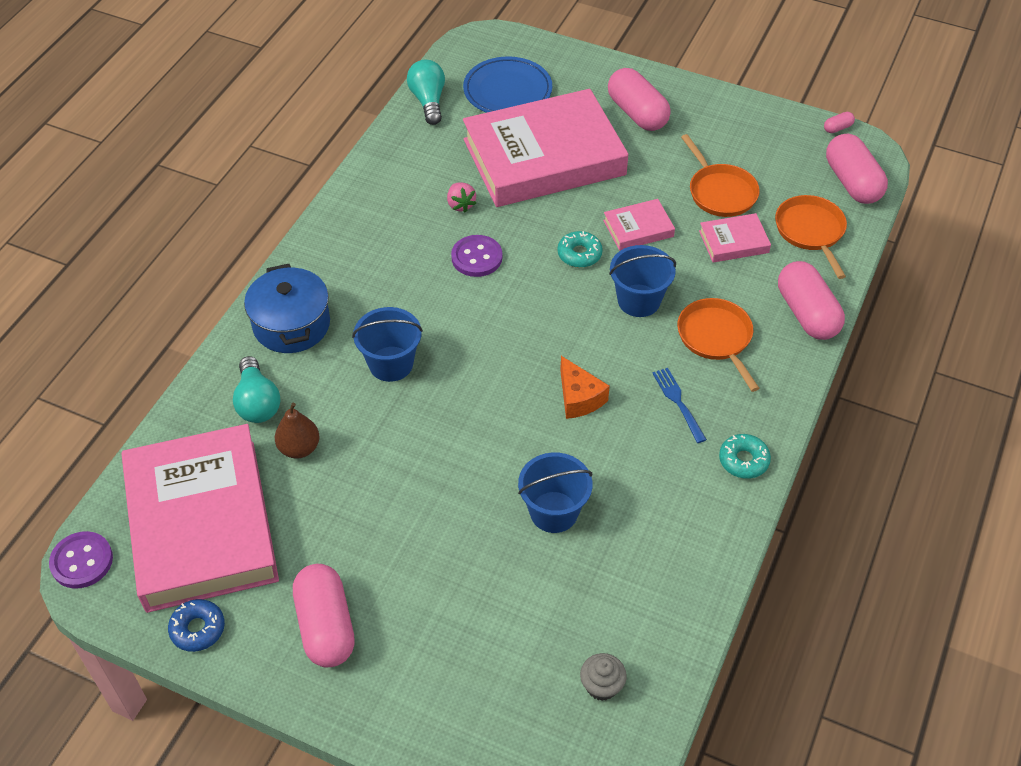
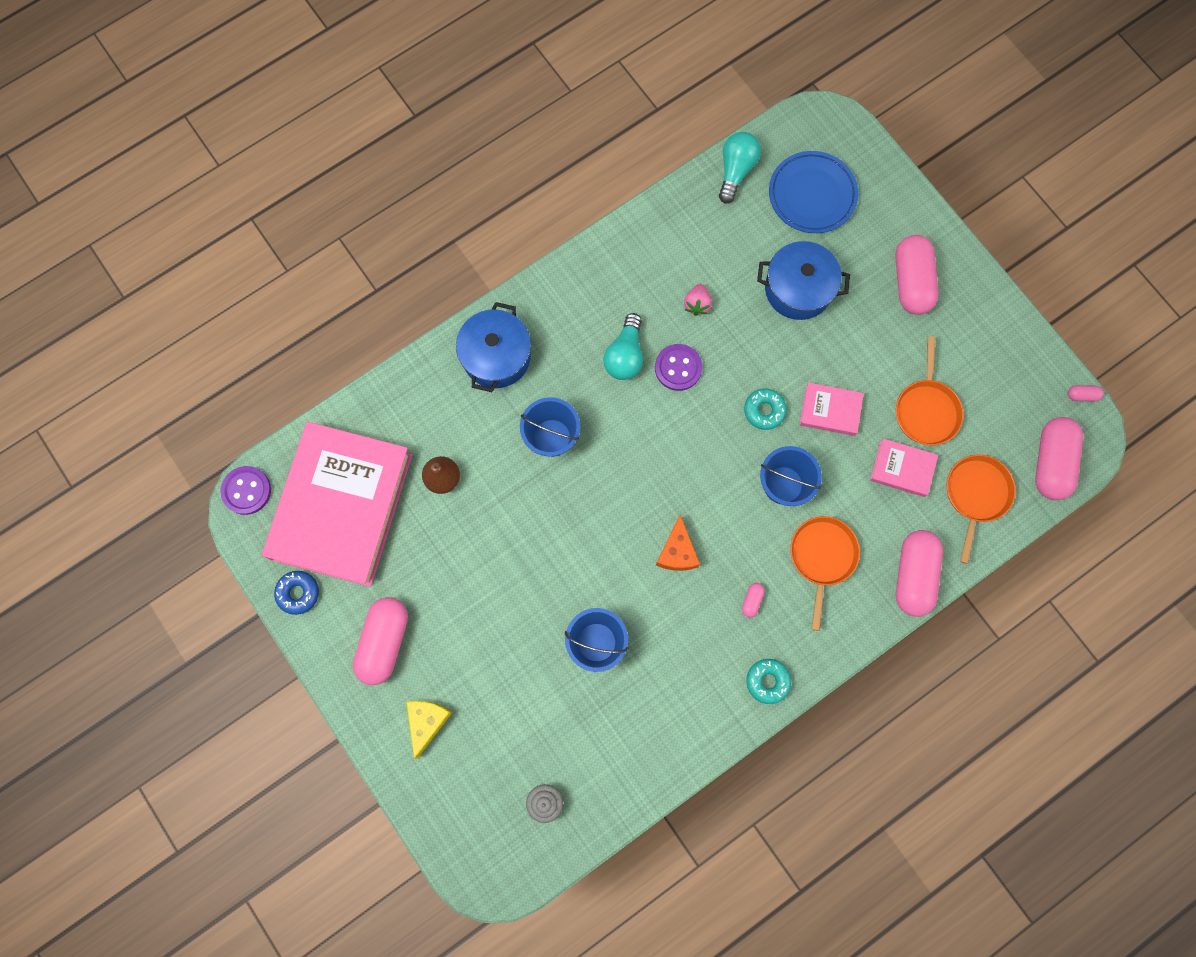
camera: 30 degrees right, 25 degrees up
(257, 402) = (434, 418): turquoise light bulb -> turquoise light bulb (625, 355)
(422, 678) = (427, 722): none -> yellow cheese
(544, 157) = (798, 289): pink book -> blue pot
(678, 403) = (751, 600): blue fork -> pink capsule

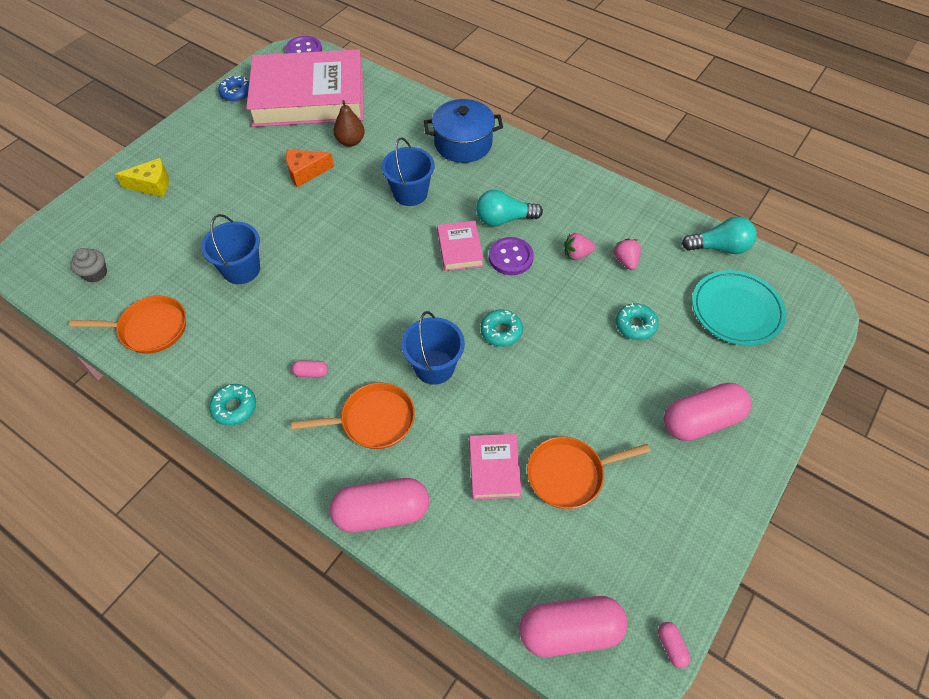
camera: 70 degrees right, 20 degrees down
(384, 642) = (210, 145): pink capsule -> none
(677, 551) = (340, 303): orange cheese -> orange cheese (306, 172)
(721, 263) = (625, 261): none -> pink strawberry
(798, 289) = (635, 325): blue pot -> turquoise donut
(812, 195) = (736, 310): blue plate -> turquoise plate
(830, 410) = (526, 385): pink book -> pink book (460, 249)
(976, 495) = (496, 553): orange pan -> orange pan (149, 329)

